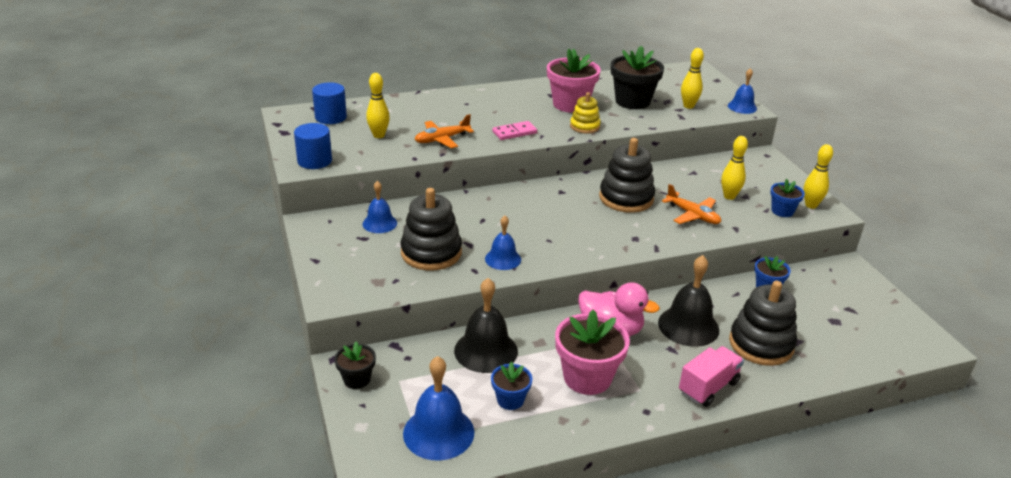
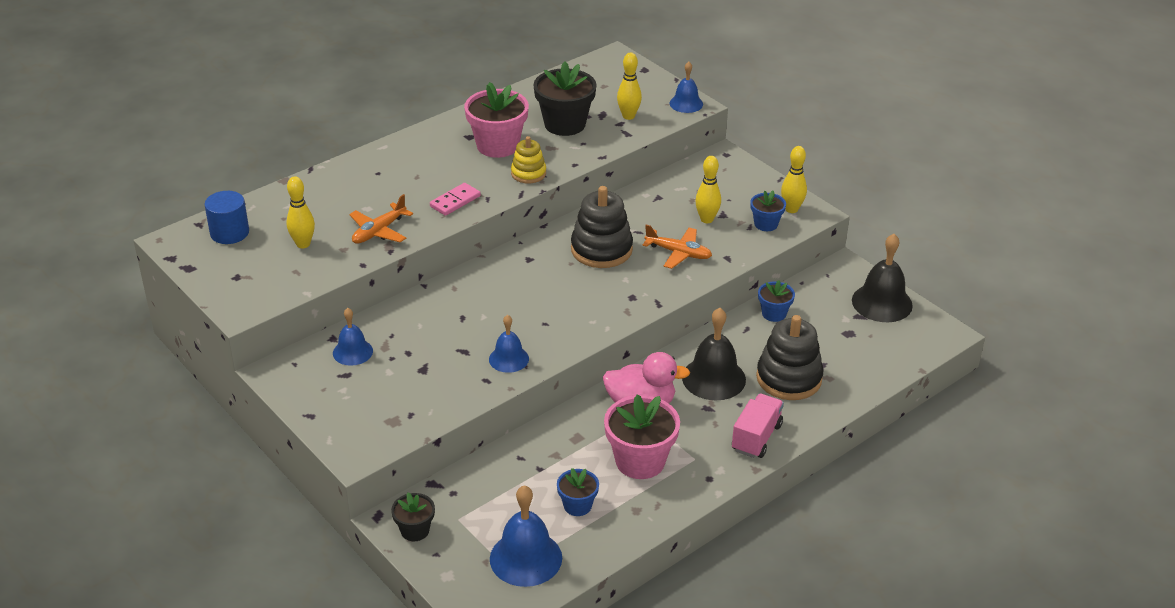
camera: 20 degrees left, 5 degrees up
(314, 161) = (251, 298): blue cylinder -> none
(431, 253) = (429, 372): black stacking toy -> none
(486, 351) = (528, 462): black bell -> black bell (882, 303)

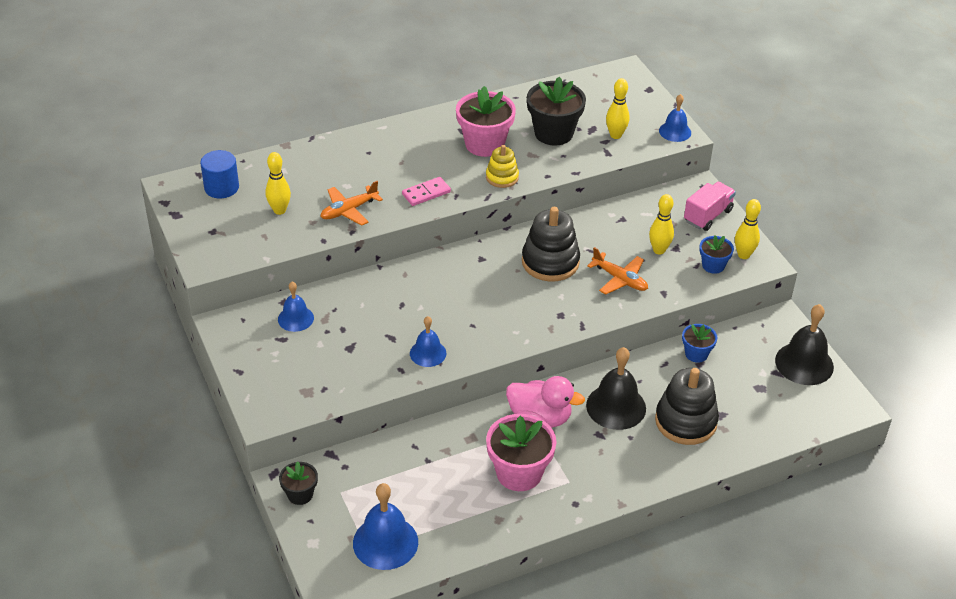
camera: 15 degrees right, 5 degrees up
(577, 505) = (448, 503): blue flower pot -> none
(756, 437) = (633, 473): pink truck -> pink truck (708, 216)

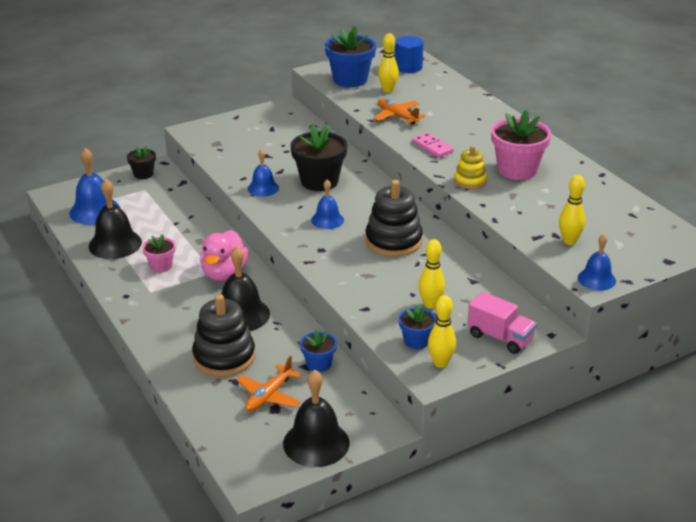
camera: 85 degrees right, 10 degrees down
(240, 238) = (350, 80): none -> blue flower pot
(295, 318) = (295, 131): blue bell -> blue bell (327, 220)
(467, 518) = (115, 244): none -> black bell
(519, 473) = (161, 266): pink flower pot -> pink flower pot, size x0.55
(553, 133) = (553, 205): black flower pot -> black flower pot (319, 181)
(620, 279) = (379, 281): orange plane -> orange plane (269, 396)

